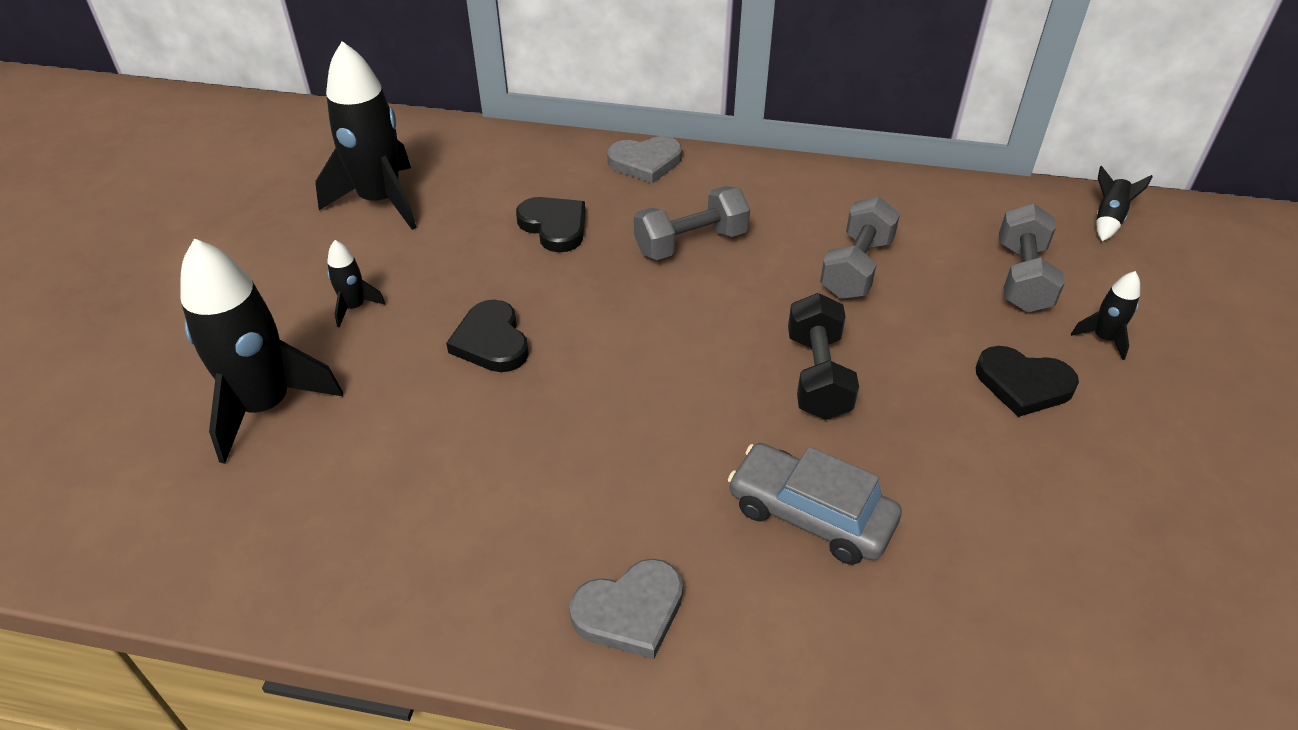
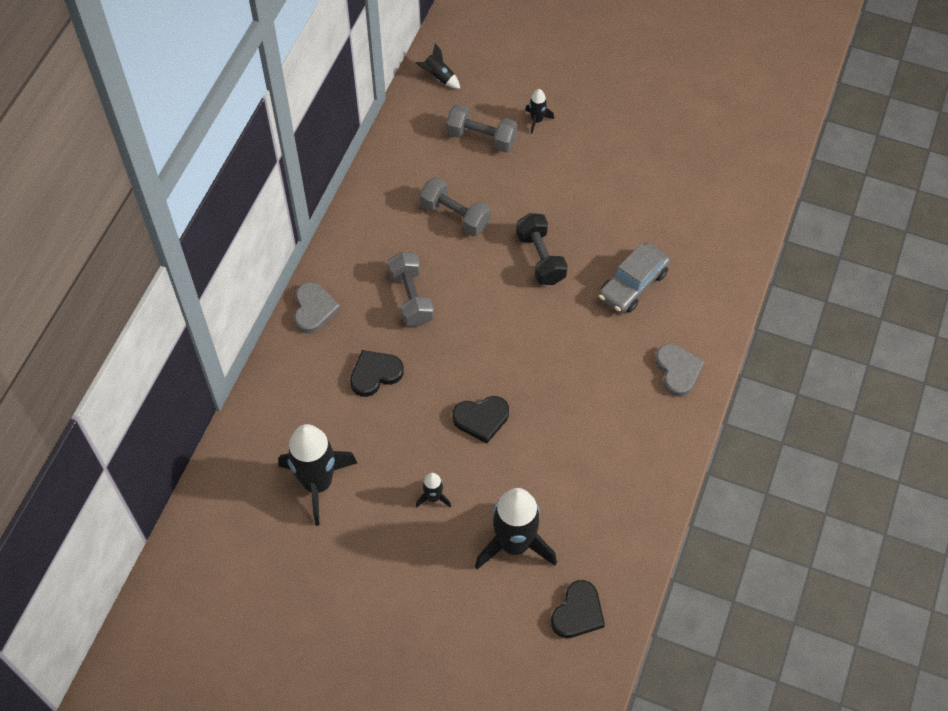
camera: 80 degrees left, 15 degrees up
(817, 376) = (540, 258): black dumbbell -> black dumbbell turned 60 degrees clockwise
(1023, 384) = (563, 168): black heart -> black heart (578, 612)

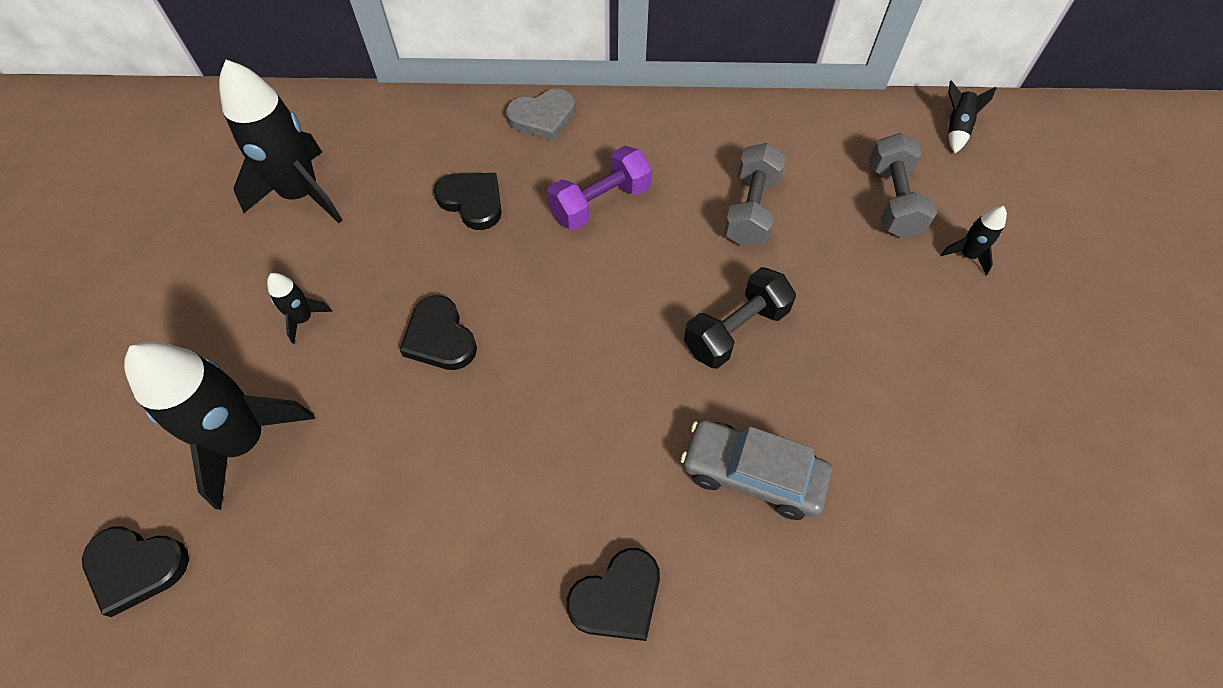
camera: 70 degrees right, 0 degrees up
(411, 298) = (600, 203): grey dumbbell -> purple dumbbell
(677, 371) = (617, 598): grey heart -> black heart

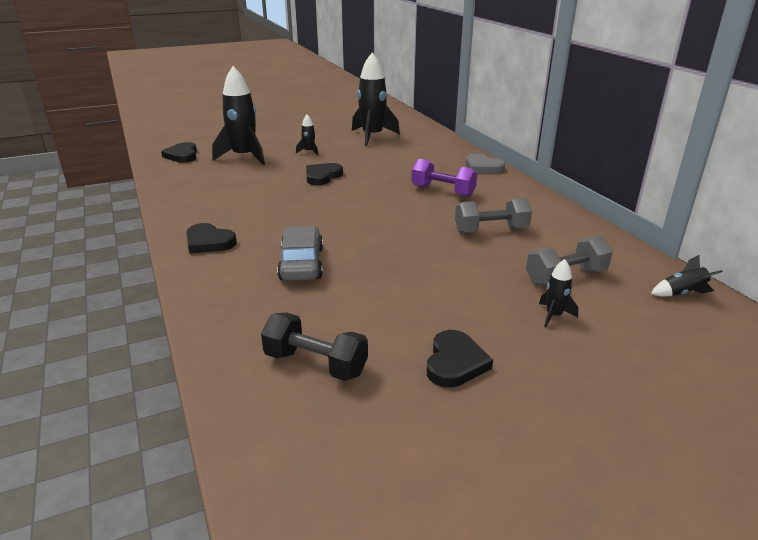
camera: 65 degrees right, 30 degrees down
(472, 201) = (407, 165): black heart -> black heart (455, 362)
(735, 330) = (395, 242): black dumbbell -> black dumbbell (315, 364)

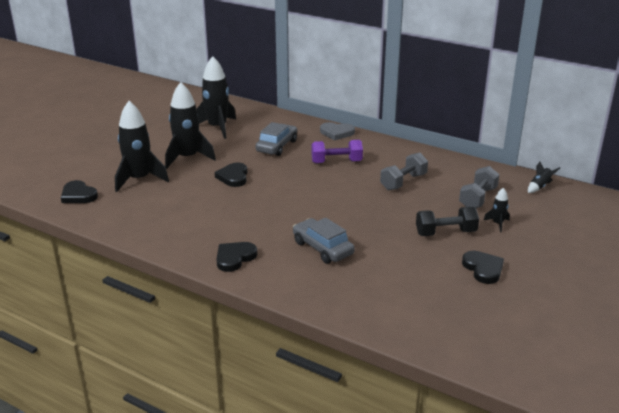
camera: 35 degrees left, 0 degrees up
(209, 242) = (234, 258): black heart -> black heart turned 135 degrees clockwise
(309, 152) = (187, 158): black rocket -> black rocket, size x2.24
(315, 364) = (419, 301): black dumbbell -> black dumbbell (445, 233)
(403, 163) = (277, 146): none -> grey car

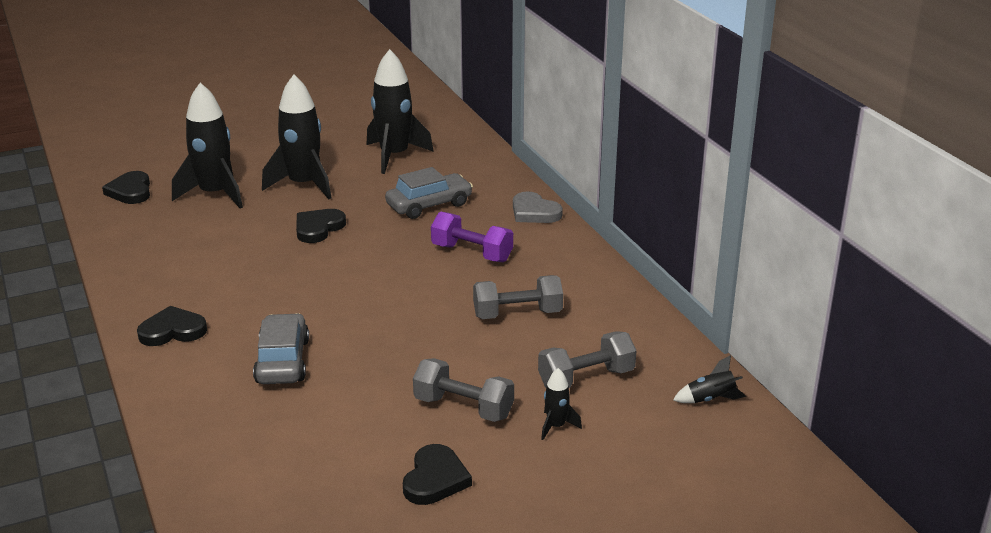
camera: 35 degrees right, 0 degrees up
(445, 233) = (463, 408): black dumbbell -> grey dumbbell

